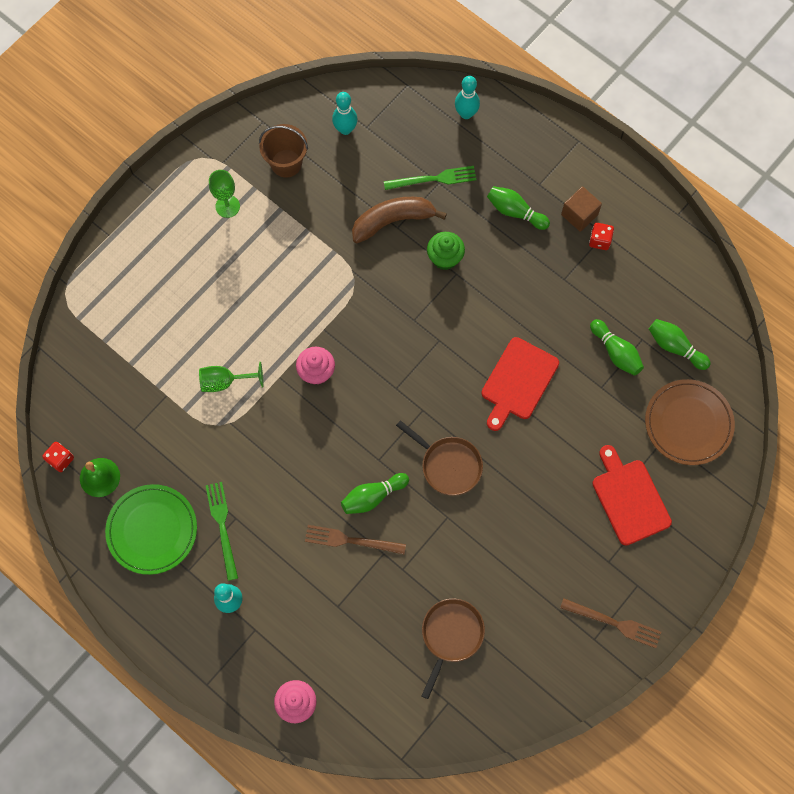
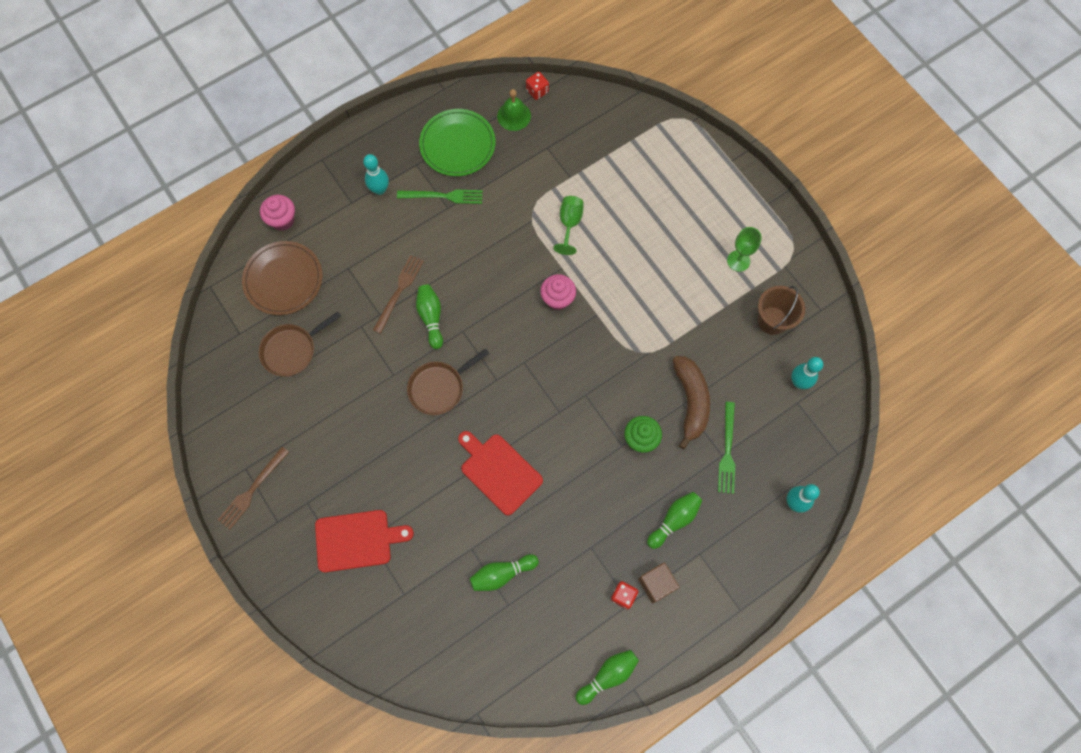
camera: 105 degrees right, 0 degrees up
(451, 635) = (292, 350): brown pan -> brown pan turned 105 degrees clockwise
(675, 347) = (491, 635): green bowling pin -> green bowling pin (608, 675)
(688, 423) = (410, 622): brown plate -> brown plate (283, 280)

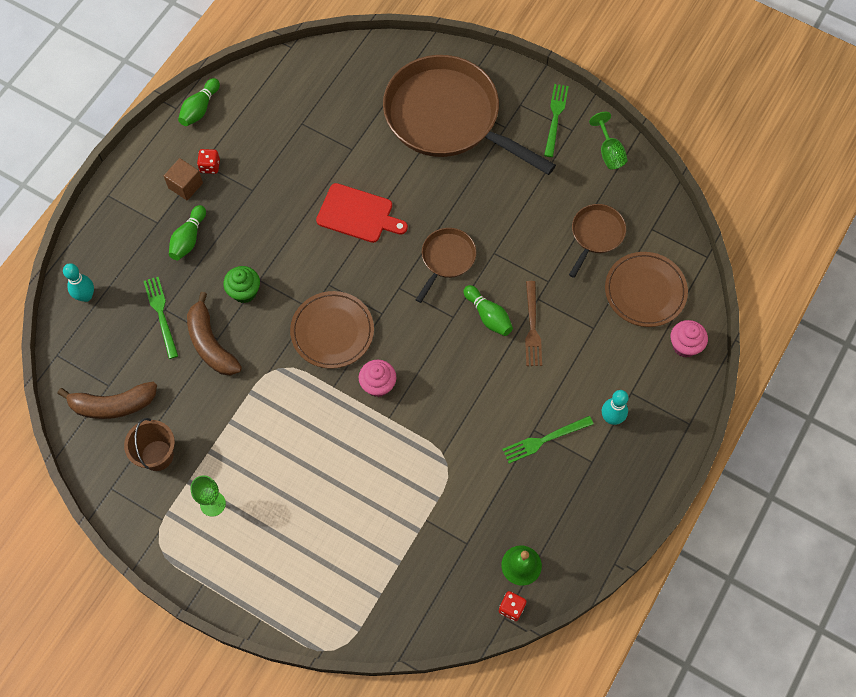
camera: 155 degrees right, 5 degrees down
(252, 490) = (555, 118): brown fork -> green fork
(357, 540) = (448, 118): red cutting board -> brown pan
(457, 145) = (562, 503): green plate -> none
(502, 574) = (317, 142): green bowling pin -> none
(569, 224) = (402, 467): green goblet -> green goblet (609, 152)
(576, 364) = (332, 331): none -> brown plate
(799, 382) = (113, 405): turquoise bowling pin -> brown banana

